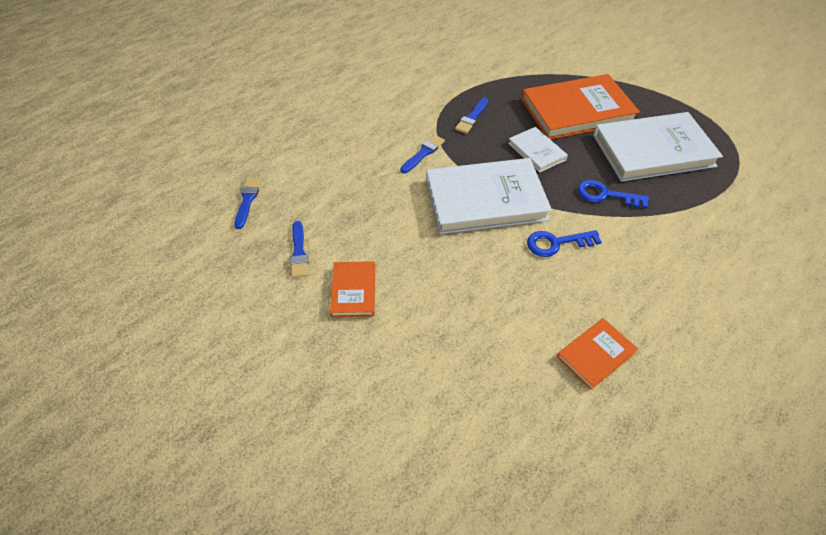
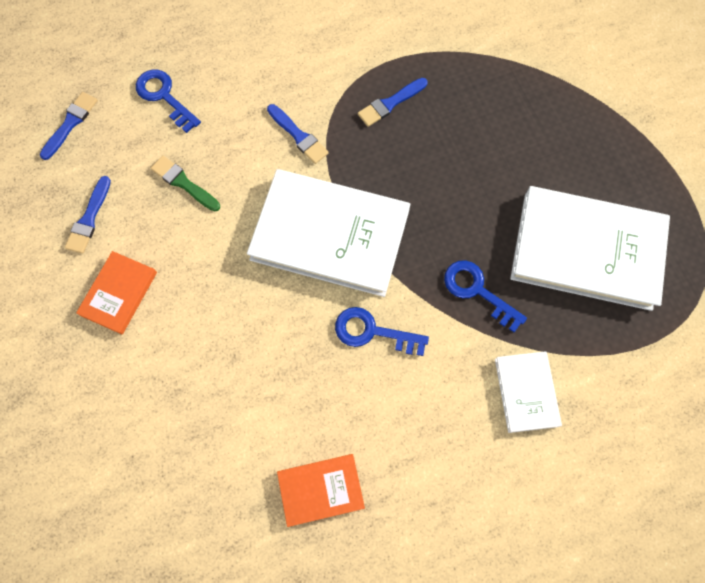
camera: 25 degrees right, 20 degrees up
(311, 162) = (164, 97): none -> blue key
(359, 206) = (184, 183): none -> green brush
(423, 153) = (298, 136): blue brush -> blue brush turned 75 degrees clockwise
(537, 151) = (437, 190): white book -> white book (526, 392)
(577, 111) = (532, 146): orange book -> none

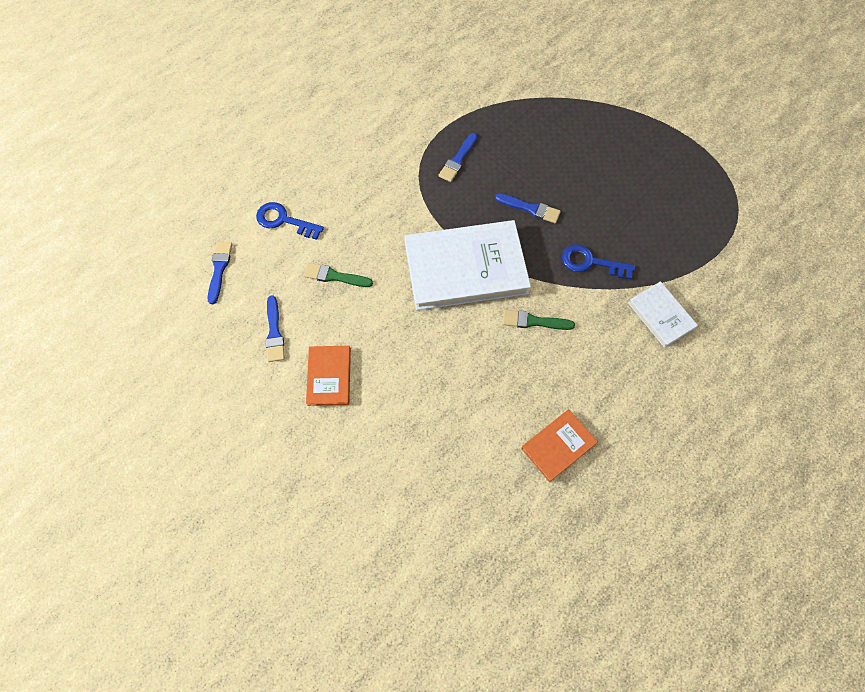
camera: 25 degrees left, 5 degrees down
(298, 136) = (403, 208): blue brush -> blue brush (530, 208)
(373, 332) = (534, 321): blue key -> green brush
(586, 250) = (648, 204): white book -> none

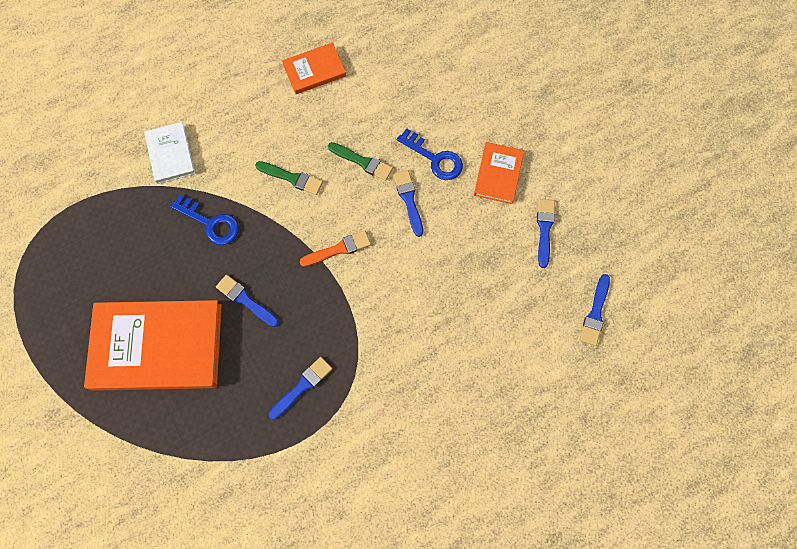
camera: 165 degrees left, 5 degrees up
(284, 220) = (519, 355): blue key -> blue key (434, 158)
(335, 276) = (474, 274): green brush -> green brush (362, 162)
(413, 328) = (409, 200): none -> blue brush
(465, 268) = (338, 249): white book -> orange brush
(585, 160) = (157, 347): none -> orange book

